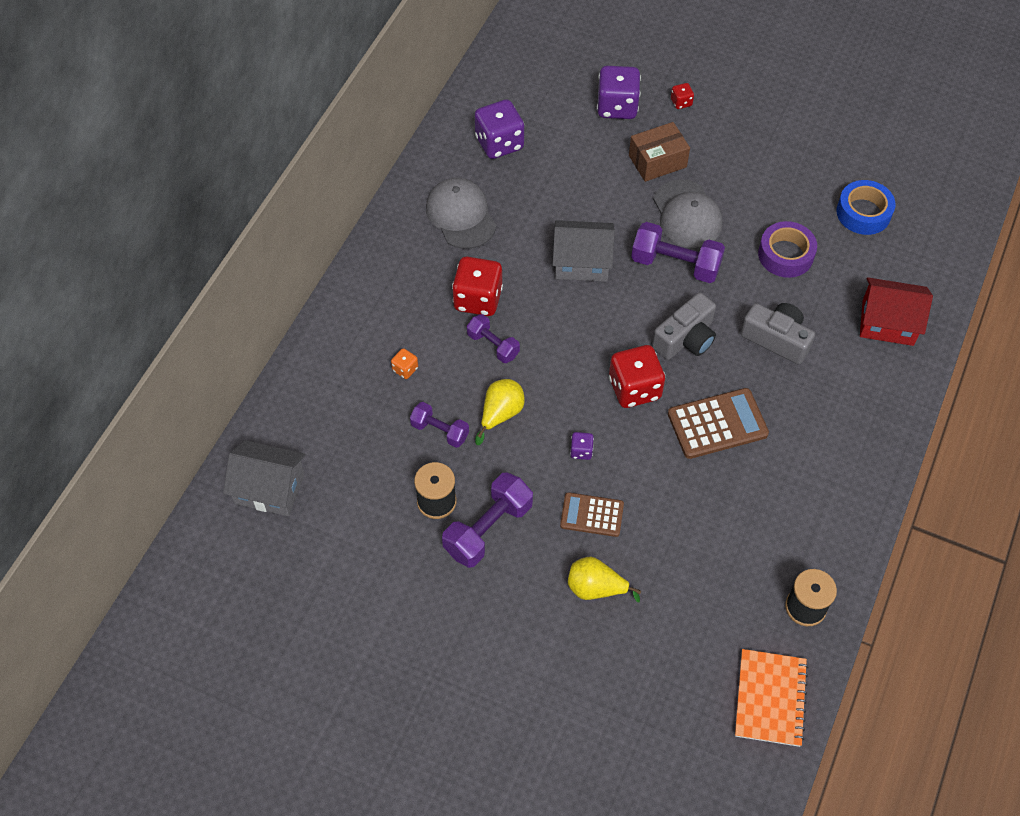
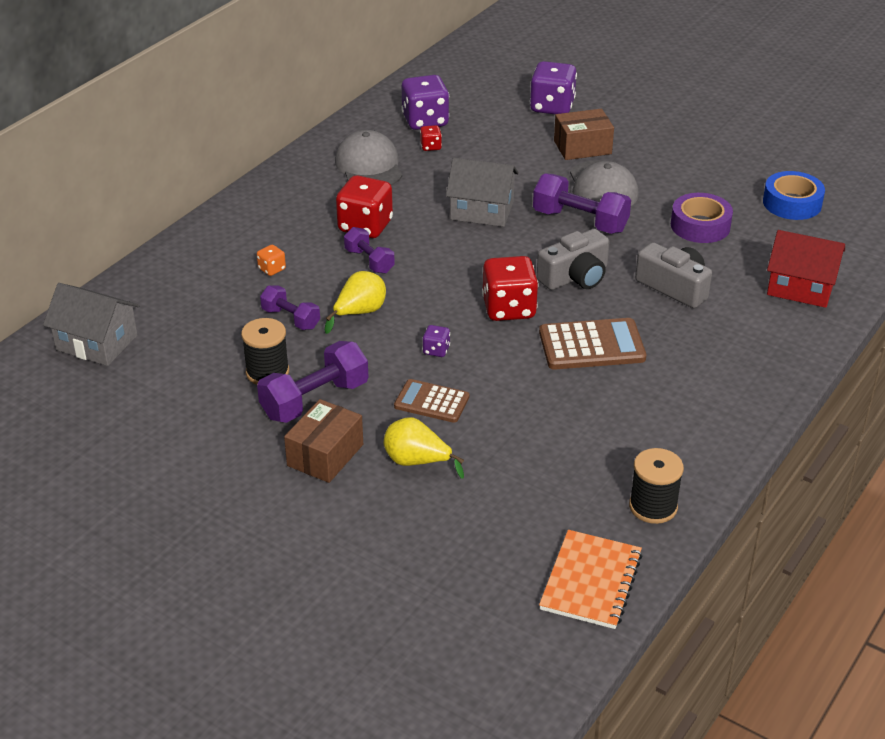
camera: 10 degrees right, 20 degrees down
(514, 593) = (325, 455): none -> brown box
(681, 102) = (618, 109): red dice -> red dice (431, 147)

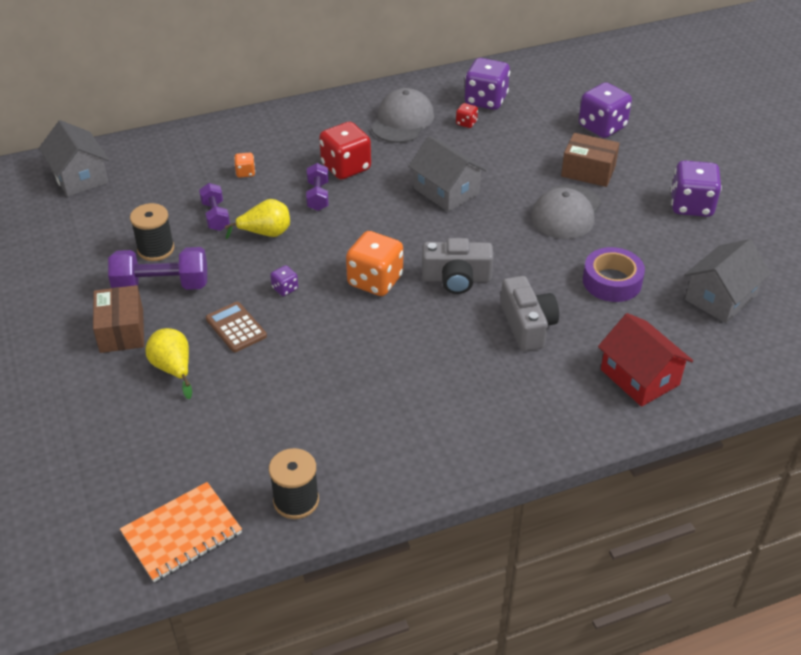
camera: 35 degrees right, 5 degrees up
(325, 455) = (122, 331): brown box -> brown box turned 75 degrees counterclockwise
(509, 309) = (375, 281): red dice -> orange dice
(580, 221) = (513, 233): purple dumbbell -> none
(591, 345) = (403, 342): brown calculator -> none
(693, 143) = (691, 206): none -> purple dice
(792, 203) = (720, 297): blue tape -> grey house

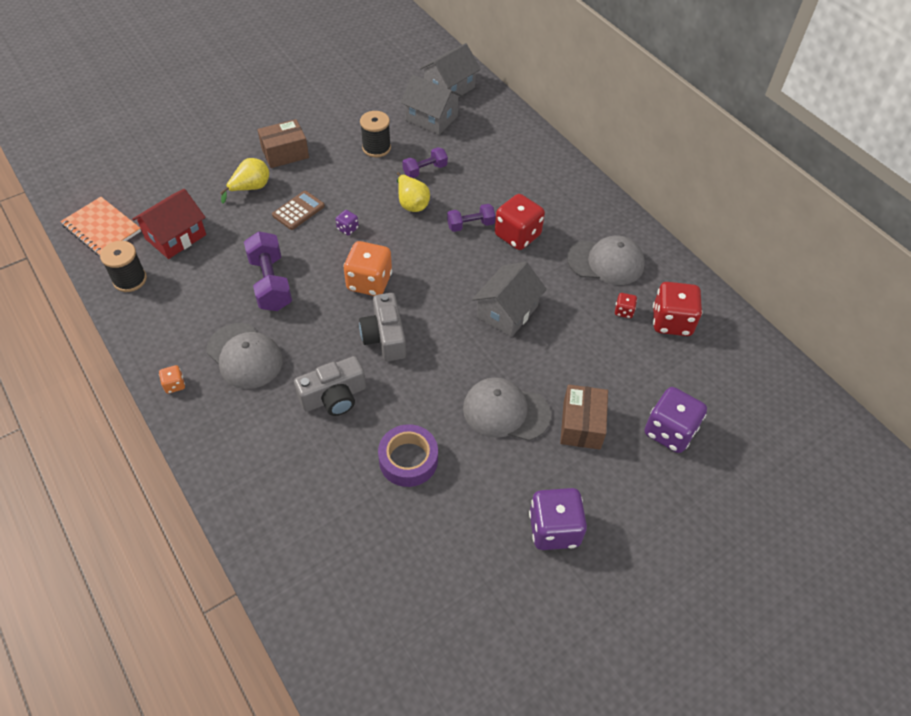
camera: 75 degrees right, 10 degrees up
(161, 286) = (336, 161): purple dumbbell -> purple dumbbell (270, 283)
(245, 173) = (487, 174): orange dice -> orange dice (174, 385)
(455, 392) = (245, 356): none -> grey cap
(485, 100) = (671, 322): purple dice -> red dice
(639, 377) = (278, 492): red house -> red house (175, 237)
(720, 297) = (405, 562): grey house -> grey house (431, 118)

